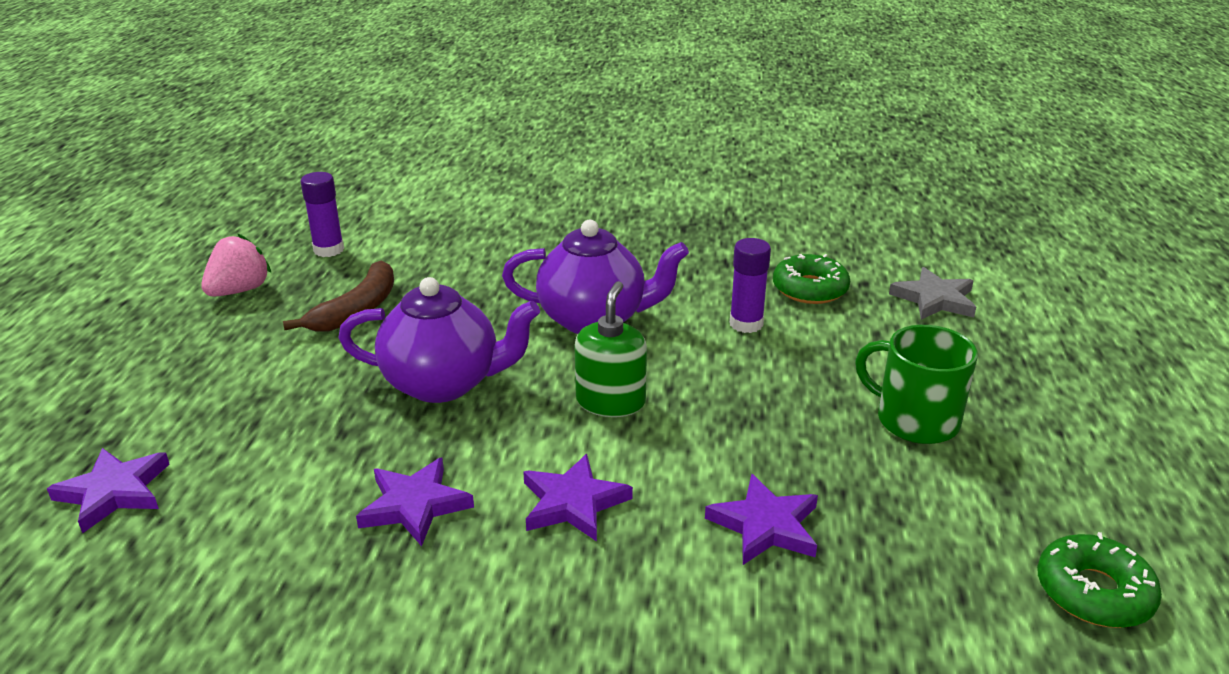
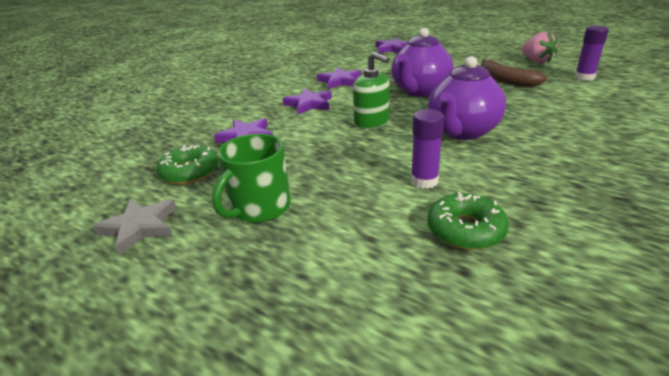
camera: 120 degrees right, 0 degrees up
(914, 420) = (259, 208): green mug -> green mug turned 150 degrees clockwise
(934, 299) = (404, 308): grey star -> grey star (140, 227)
(1093, 592) = (90, 204): green donut -> green donut (190, 172)

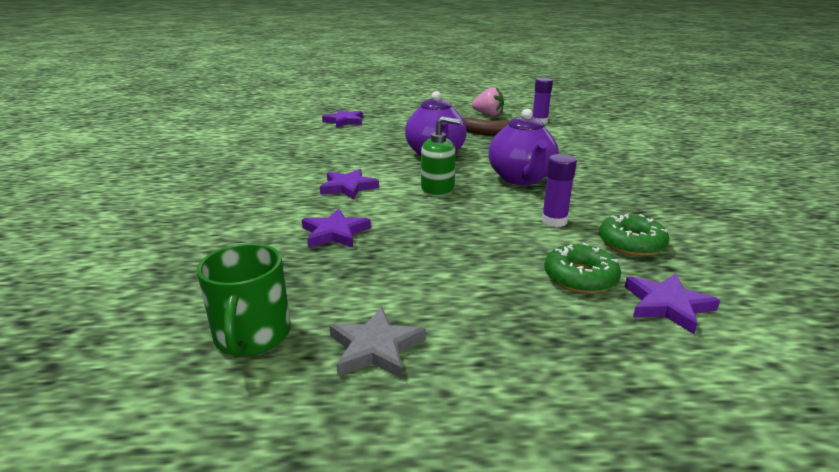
camera: 40 degrees left, 5 degrees down
(190, 172) = (333, 282): green donut -> green donut (580, 277)
(259, 208) = (463, 285): green mug -> green mug (252, 336)
(340, 81) = (342, 160): purple star -> purple star (667, 305)

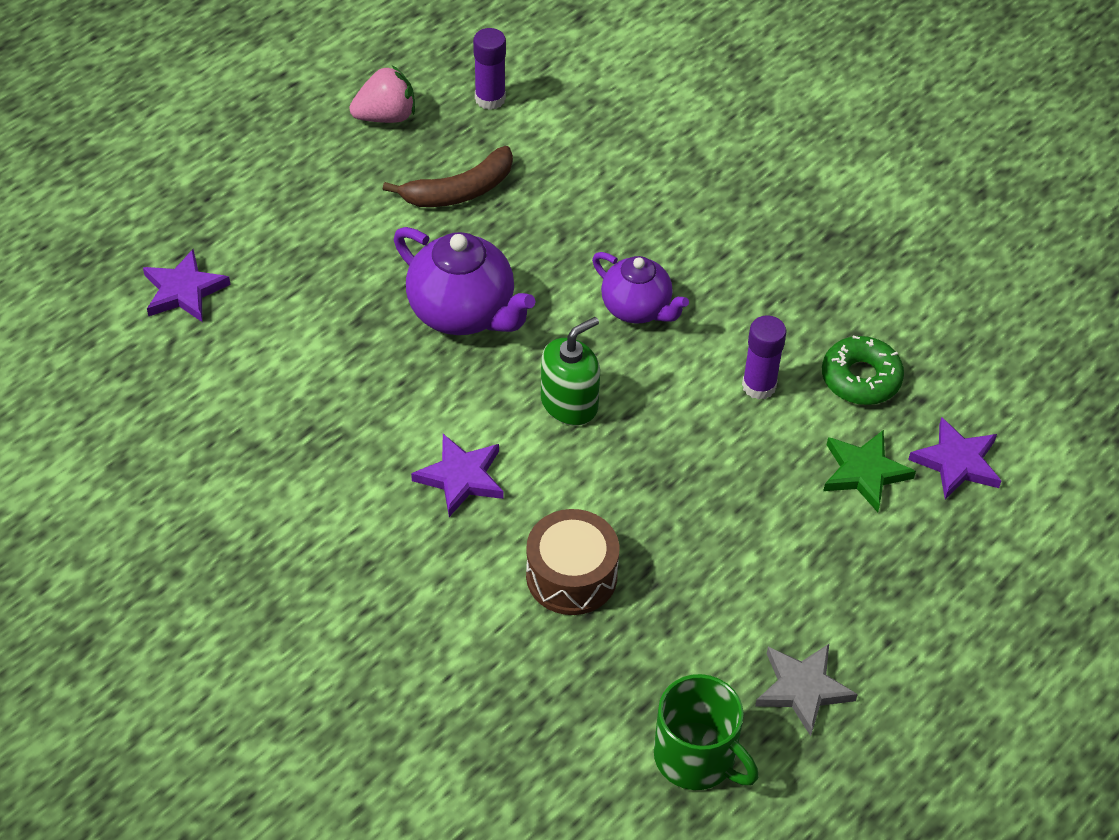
camera: 45 degrees left, 25 degrees up
(335, 233) = (571, 576): purple star -> brown drum
(521, 179) = (637, 308): purple teapot -> purple teapot, size x0.66
(580, 277) = (864, 472): green donut -> green star

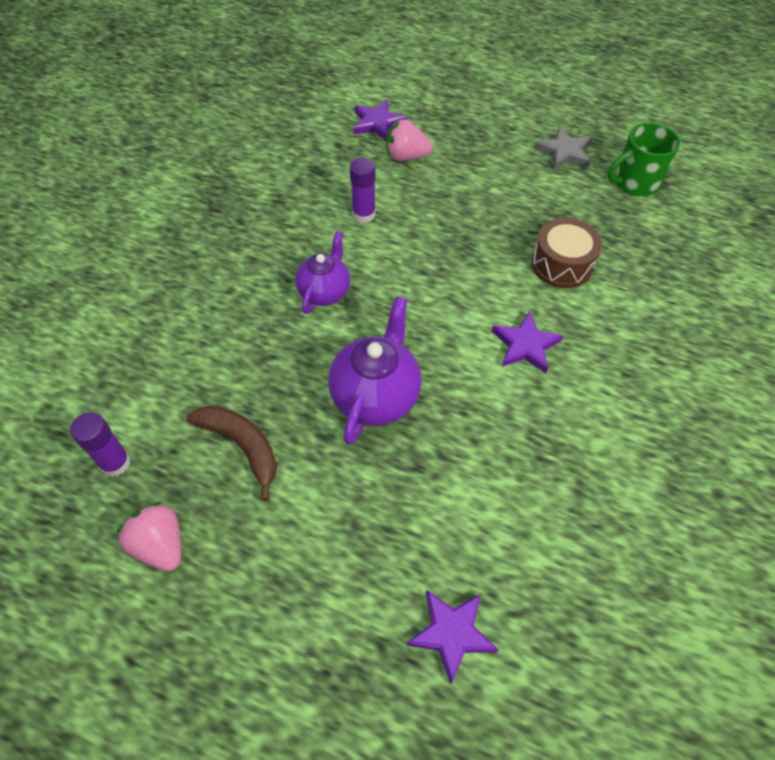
camera: 110 degrees left, 5 degrees up
(569, 403) = (429, 305): green soap dispenser -> none
(697, 757) = (635, 182): green mug -> green mug turned 135 degrees counterclockwise
(861, 378) = (334, 171): green donut -> none
(864, 472) = (406, 156): green star -> pink strawberry

